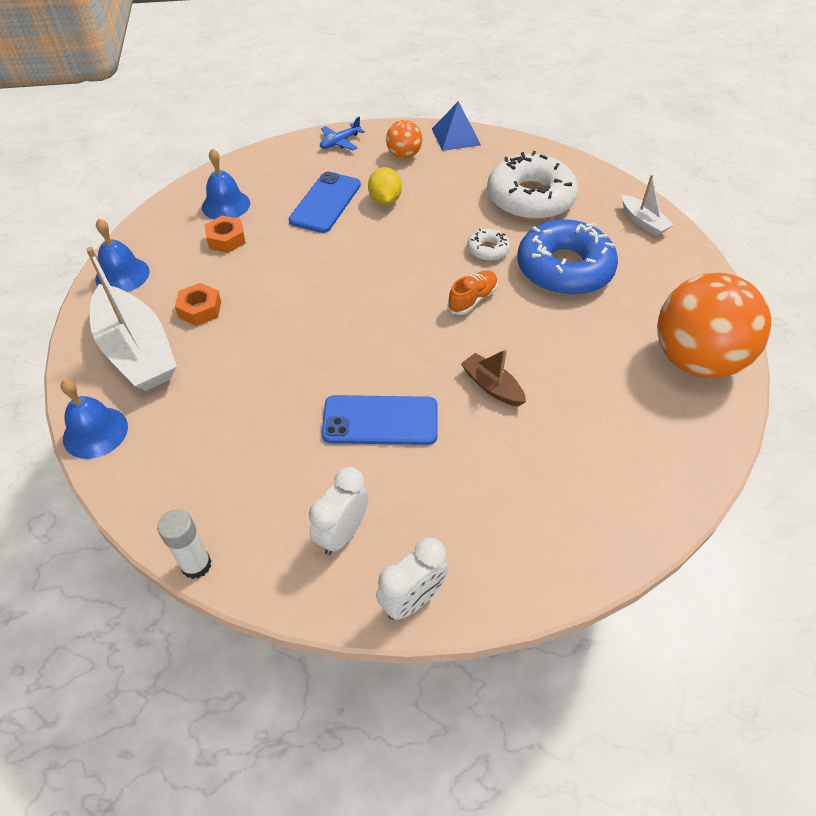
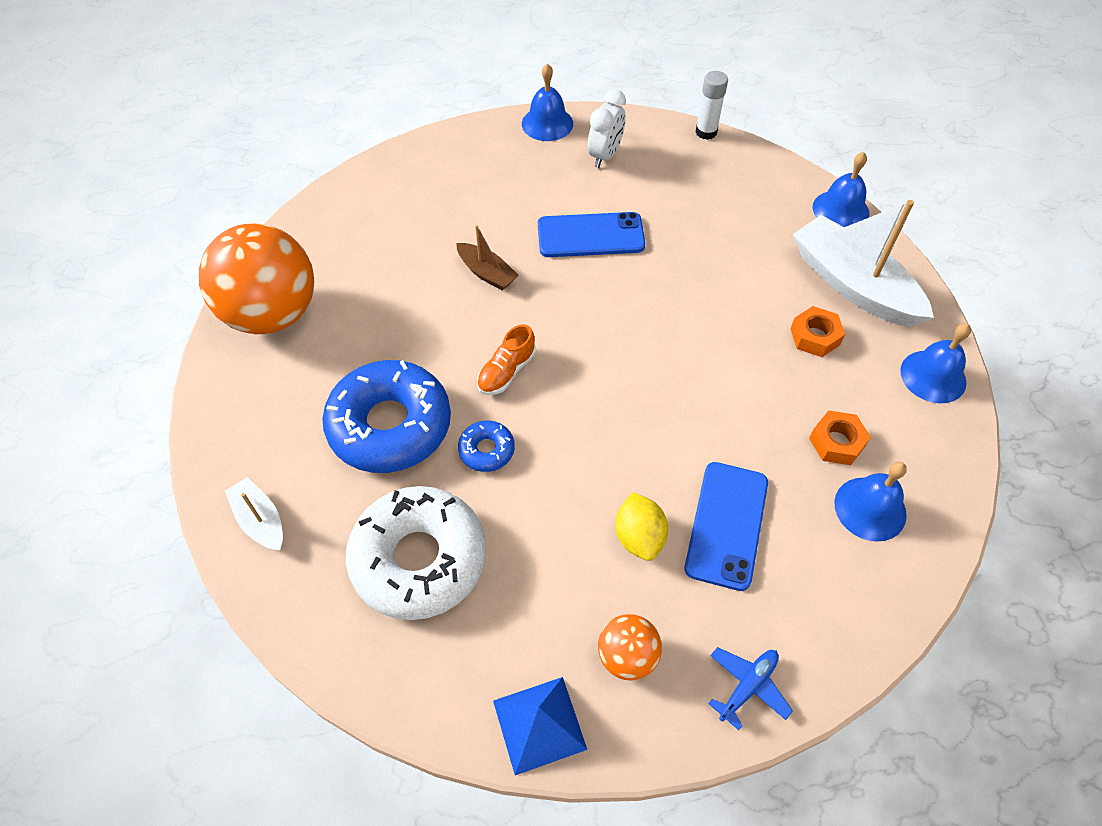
camera: 175 degrees right, 5 degrees up
(412, 600) = (547, 123): white clock -> blue bell
(488, 250) = (486, 450): white donut -> blue donut

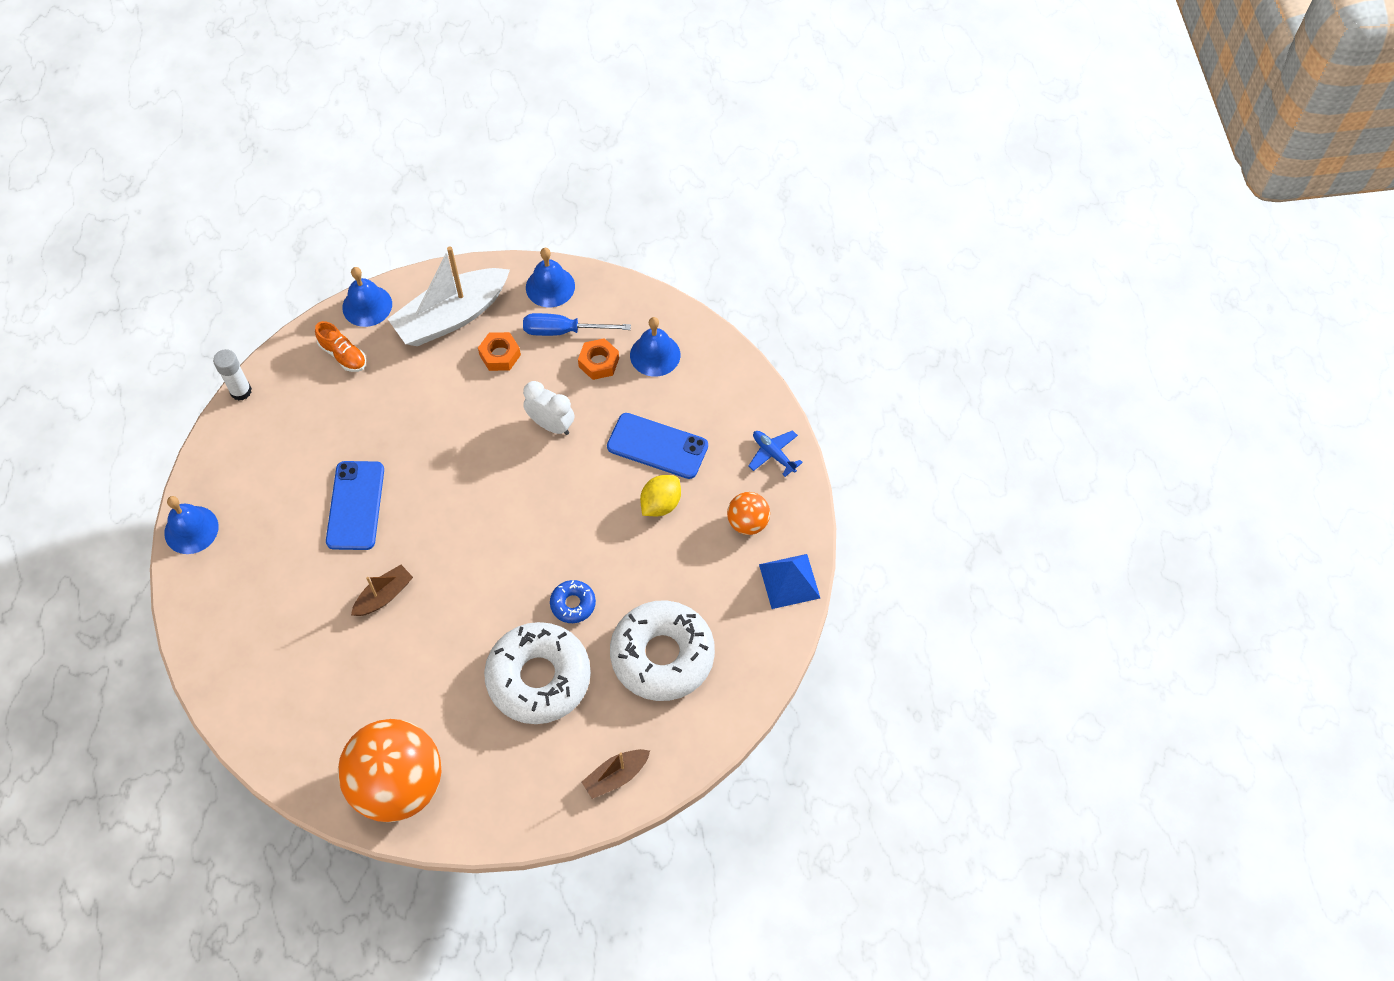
camera: 85 degrees left, 5 degrees up
(260, 520) = (616, 776): white boat -> brown boat
(390, 425) = (539, 678): blue donut -> white donut
(506, 371) = (498, 585): orange shoe -> orange shoe (343, 355)
(605, 155) = (252, 482): white clock -> white clock (551, 425)
(639, 537) = (660, 504): yellow lemon -> yellow lemon turned 45 degrees counterclockwise
(871, 398) = (563, 331): none -> blue screwdriver

